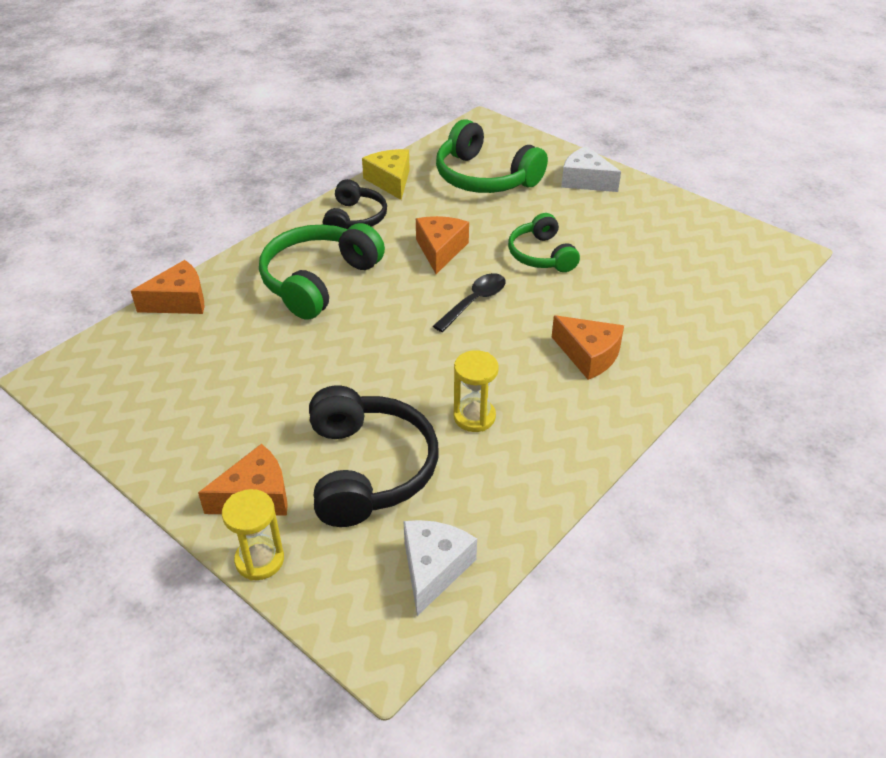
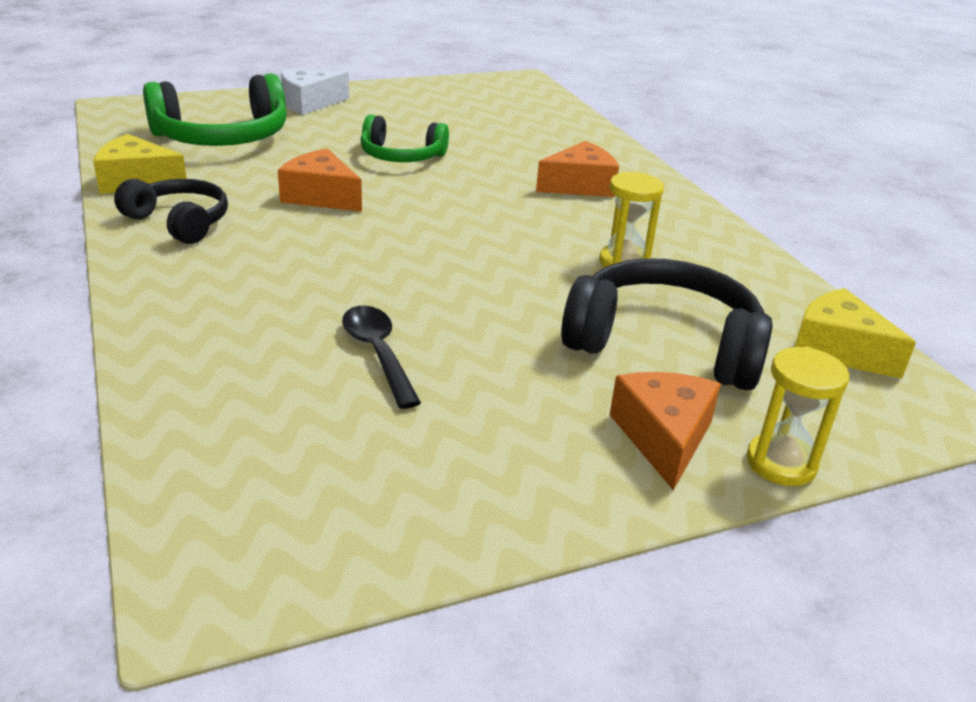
camera: 65 degrees left, 10 degrees down
(179, 301) = (167, 400): orange cheese -> none
(318, 281) = (275, 280): green headphones -> none
(433, 568) = (837, 349): white cheese -> yellow cheese
(474, 302) = (437, 207): black spoon -> black spoon (378, 353)

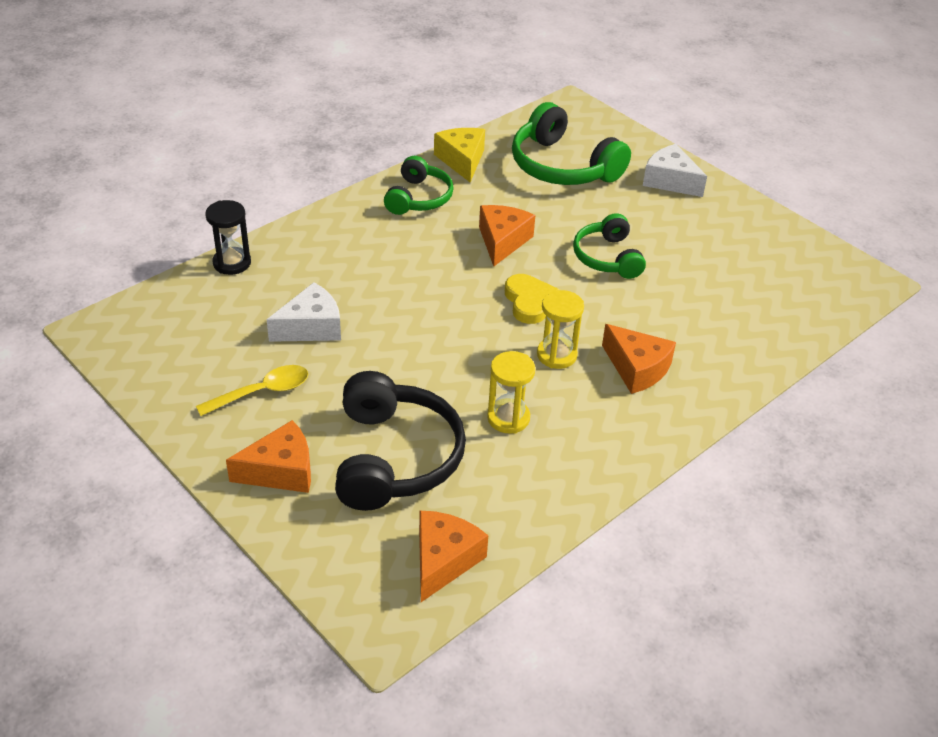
camera: 70 degrees right, 10 degrees up
(161, 394) = (232, 263): none -> black hourglass
(179, 222) = (419, 198): black headphones -> green headphones
(378, 353) = (311, 327): black spoon -> white cheese
(440, 208) = (529, 302): none -> yellow heart
(493, 423) = (262, 392): none -> yellow spoon
(781, 463) = (277, 532): yellow hourglass -> yellow hourglass (556, 355)
(837, 349) = (443, 560): yellow cheese -> orange cheese

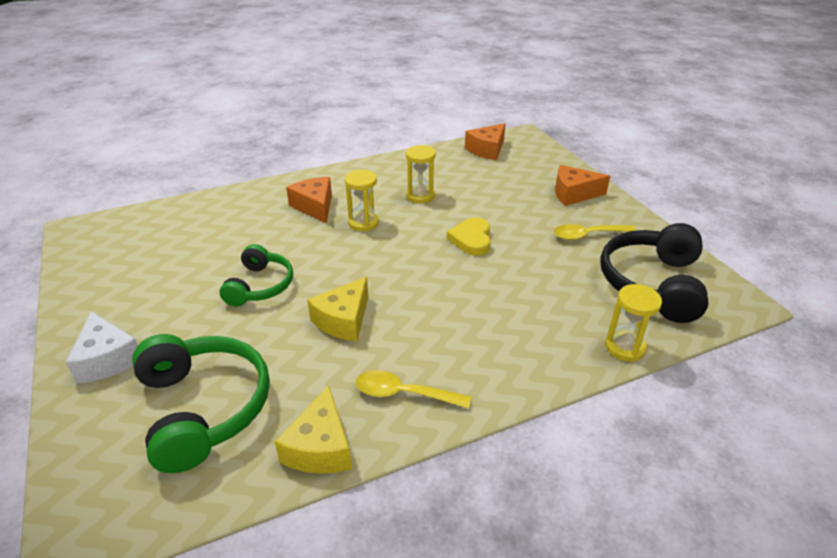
camera: 160 degrees left, 5 degrees down
(232, 263) = (625, 347): black hourglass -> yellow hourglass
(311, 327) = (547, 273): white cheese -> none
(395, 457) = (500, 189): black headphones -> black headphones (652, 283)
(419, 198) = (403, 393): green headphones -> yellow spoon
(502, 241) = (343, 320): orange cheese -> yellow cheese
(529, 302) = (357, 261): yellow heart -> yellow heart (471, 239)

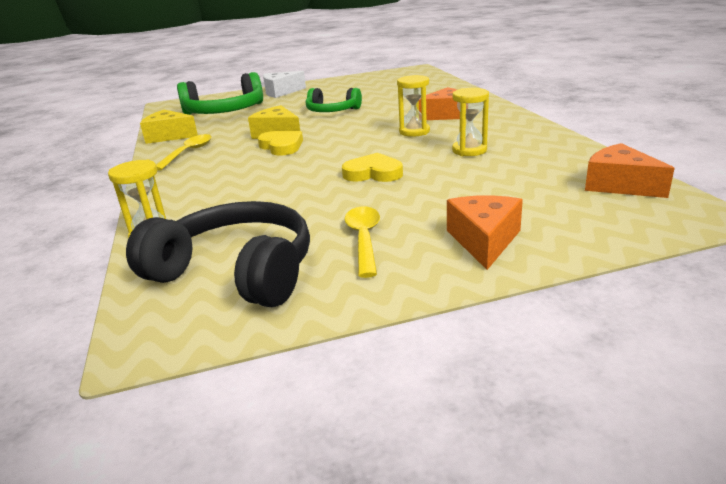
camera: 100 degrees right, 10 degrees down
(392, 308) = (281, 146): none -> yellow heart

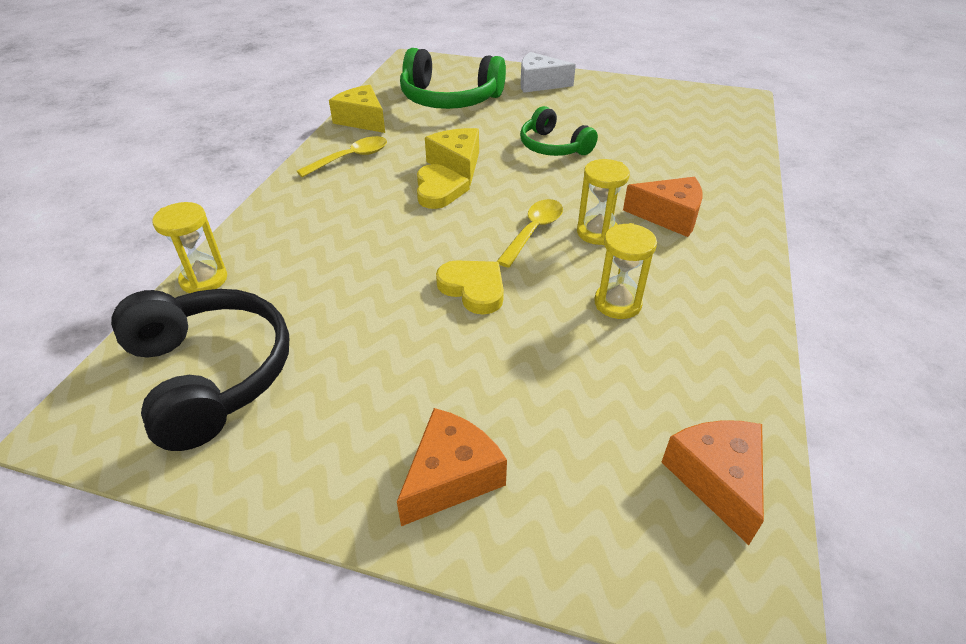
camera: 30 degrees right, 15 degrees up
(364, 239) = (350, 396): yellow spoon -> yellow spoon (533, 231)

